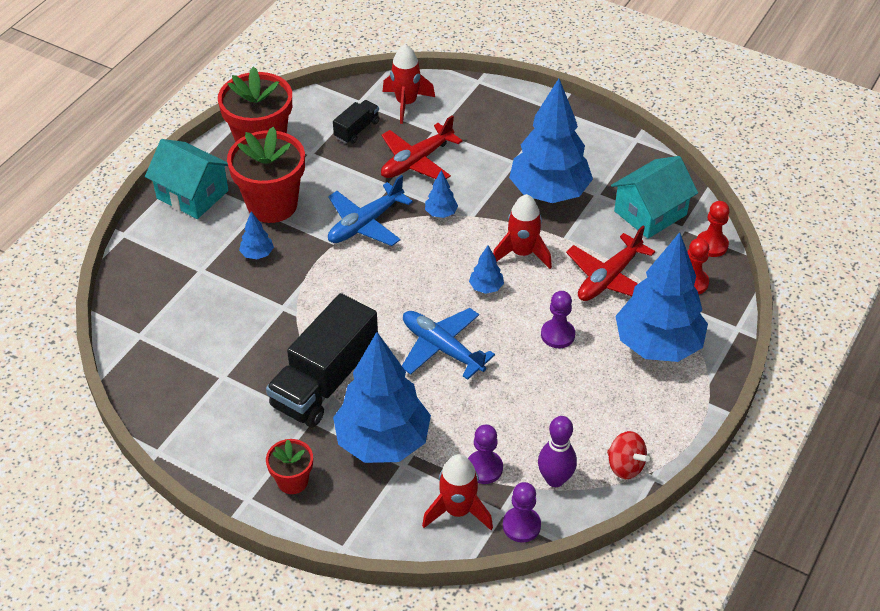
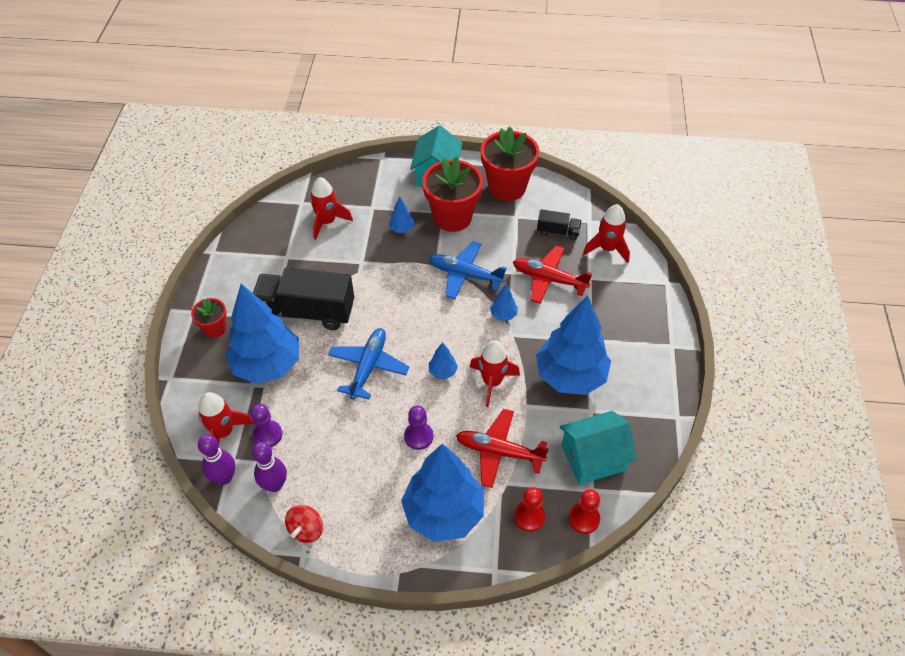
camera: 65 degrees right, 5 degrees up
(193, 319) = (327, 222): none -> red rocket
(521, 525) = (224, 477): purple pawn -> purple bowling pin
(650, 213) = (593, 457): turquoise house -> turquoise house turned 45 degrees counterclockwise

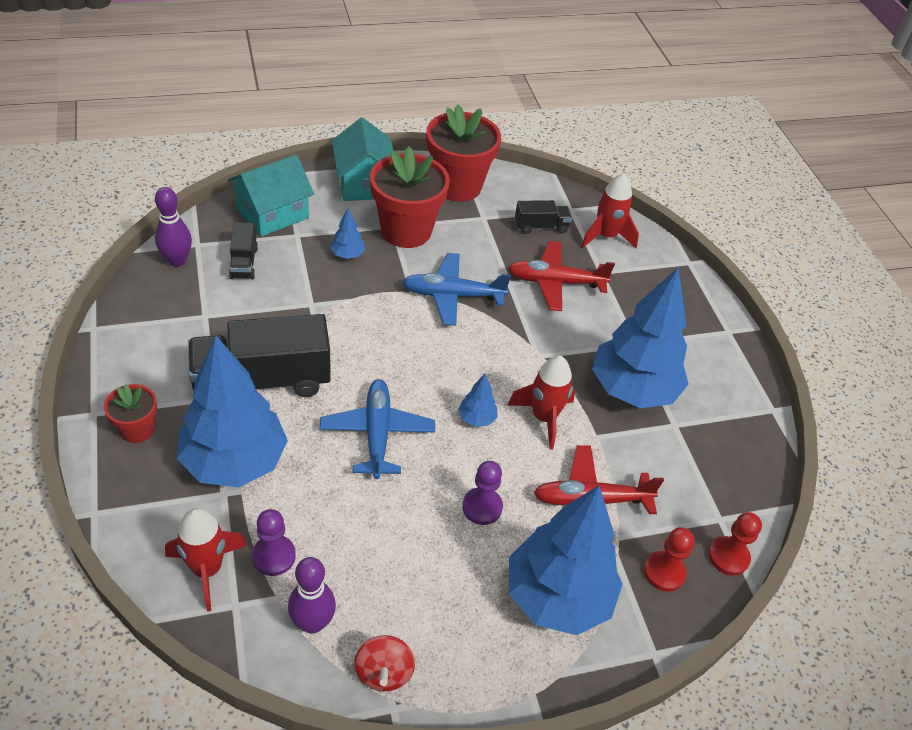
camera: 25 degrees left, 5 degrees down
(224, 477) = (233, 633): purple bowling pin -> purple bowling pin (177, 261)
(327, 222) = (244, 262): red rocket -> black truck
(503, 315) = (520, 334): blue tree -> none
(593, 457) = (704, 480): turquoise house -> turquoise house (272, 213)

